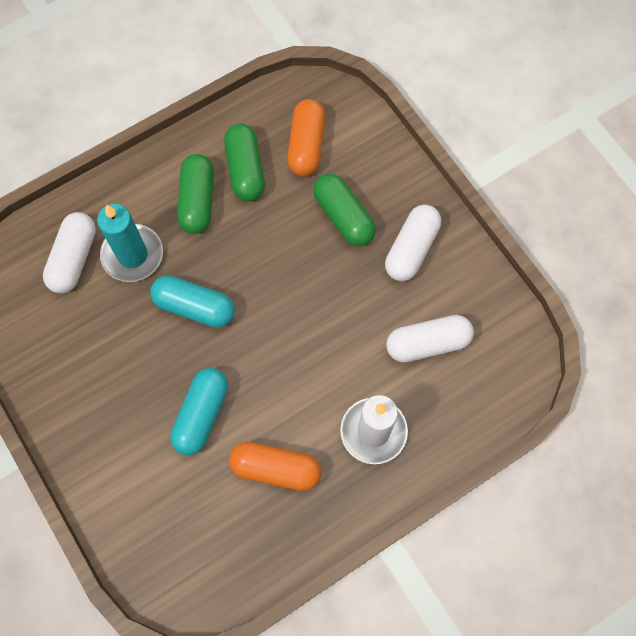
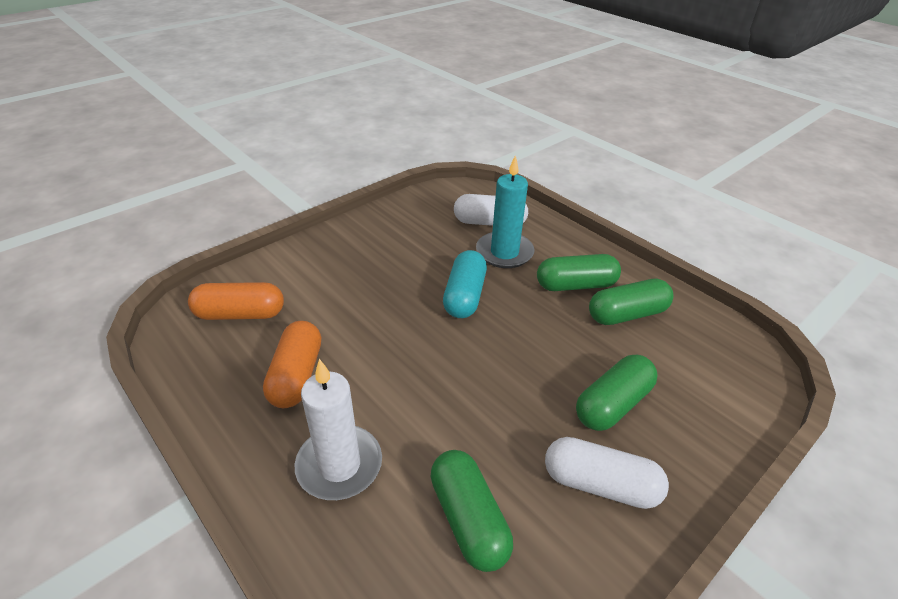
camera: 80 degrees right, 30 degrees down
(201, 414) = (355, 313): turquoise capsule -> none
(306, 145) = (684, 360): orange capsule -> orange capsule (240, 314)
(427, 343) = (468, 519): white capsule -> green capsule

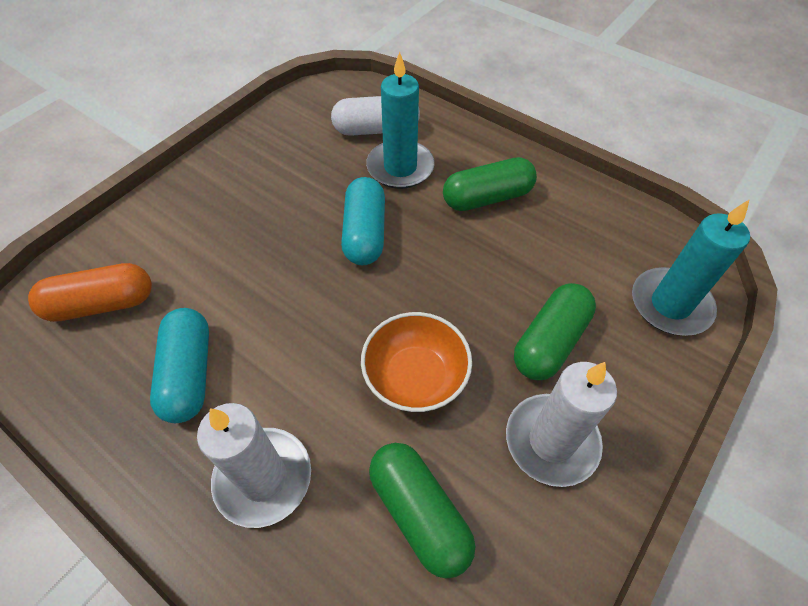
camera: 10 degrees left, 15 degrees up
(296, 375) = (189, 373): orange capsule -> turquoise capsule
(486, 411) = (415, 376): none -> orange bowl
(600, 484) = (551, 441): white capsule -> white candle
(627, 314) = (548, 226): green capsule -> none
(731, 393) = (670, 304): none -> turquoise candle

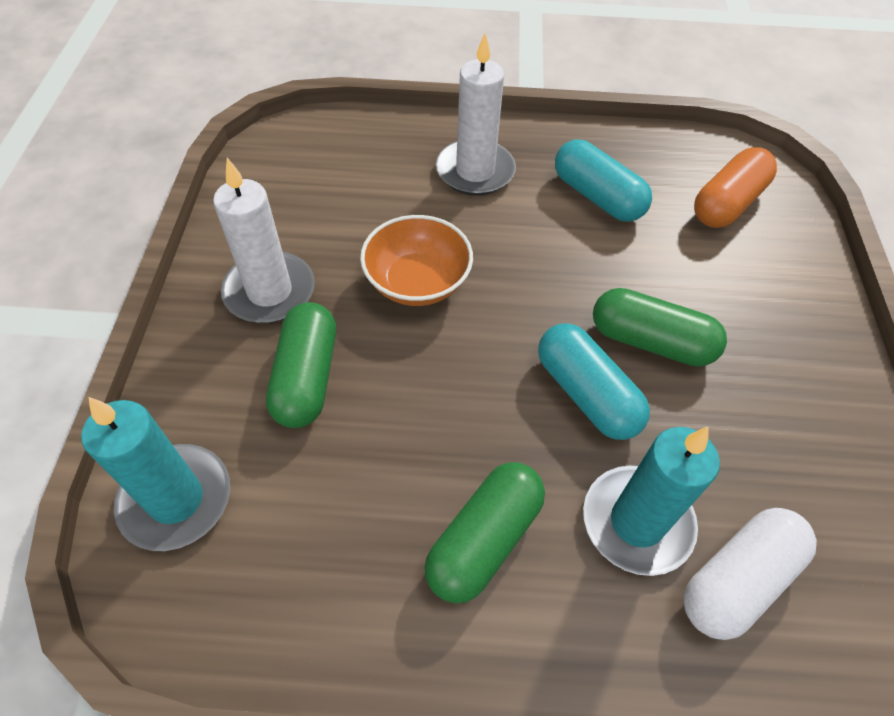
camera: 145 degrees right, 0 degrees up
(419, 513) = (351, 202): green capsule -> green capsule (651, 341)

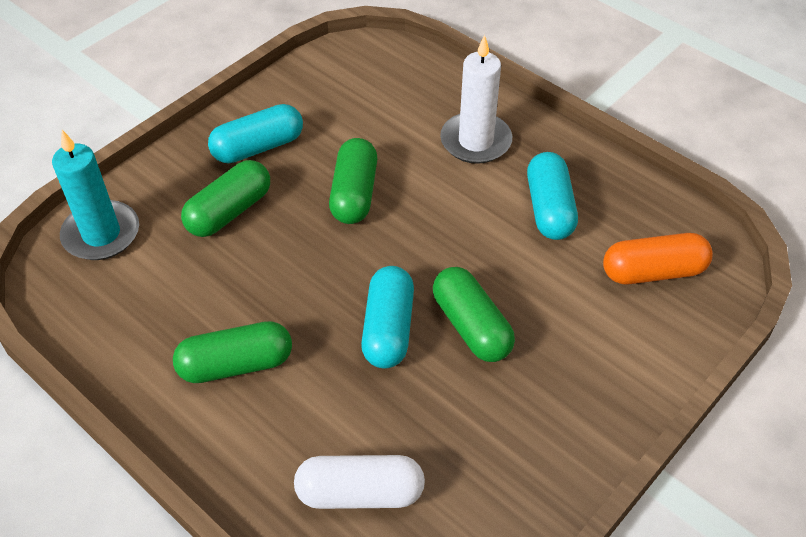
camera: 40 degrees right, 5 degrees down
(270, 291) = (258, 147): white candle -> turquoise capsule
(417, 282) = (354, 194): orange bowl -> green capsule
(637, 522) = (335, 419): turquoise candle -> none

